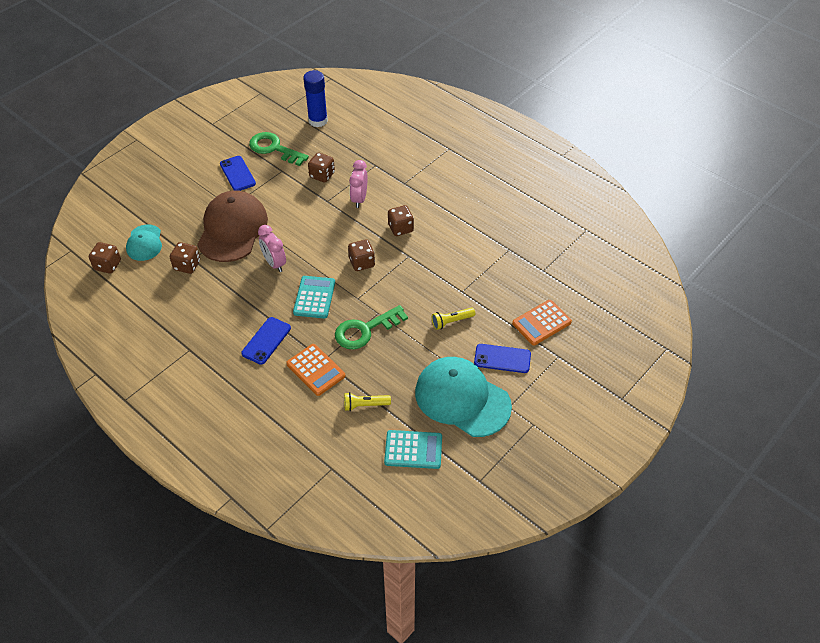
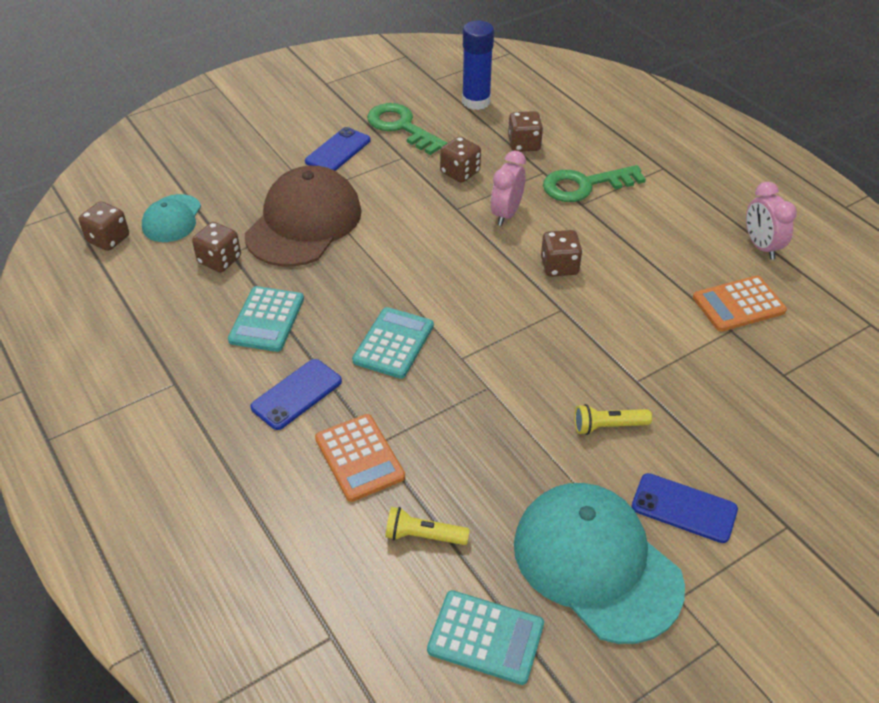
camera: 15 degrees right, 5 degrees down
(231, 298) = (267, 320): none -> turquoise calculator
(237, 174) = (338, 151): blue phone -> blue phone turned 45 degrees clockwise
(274, 263) = (349, 281): pink clock -> pink clock (761, 246)
(362, 263) = (484, 306): brown dice -> brown dice (524, 144)
(365, 330) = (460, 410): green key -> green key (585, 185)
(541, 323) = (766, 461): orange calculator -> orange calculator (738, 304)

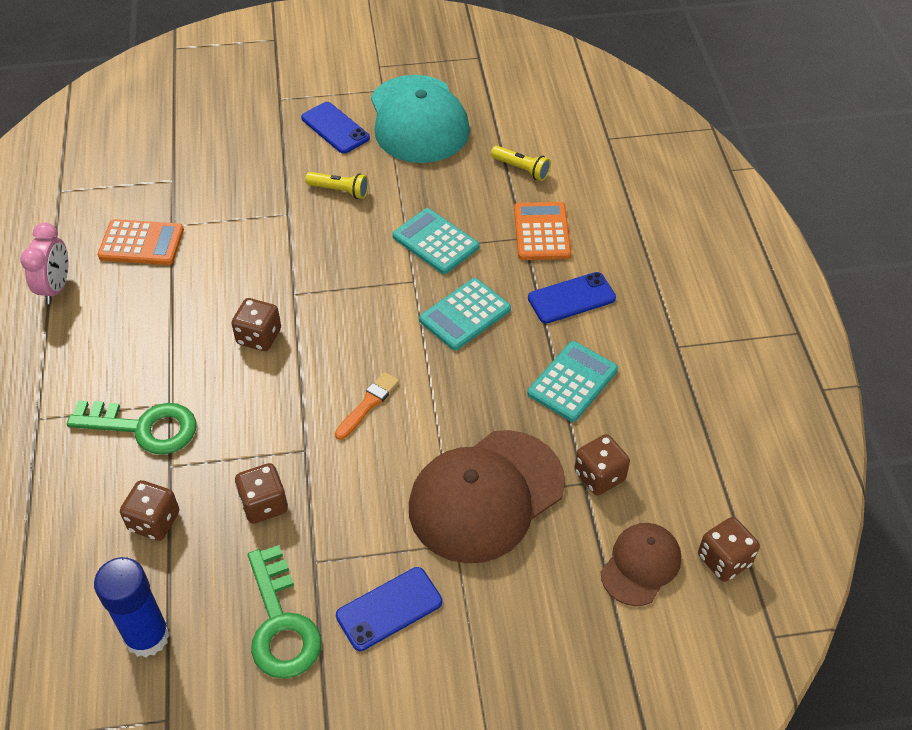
camera: 155 degrees left, 5 degrees up
(172, 219) = (641, 565): turquoise cap -> brown cap
(431, 249) = (368, 404): none -> orange brush
(485, 637) = (513, 109): turquoise calculator -> turquoise calculator (435, 242)
(506, 214) = (259, 421): pink clock -> none

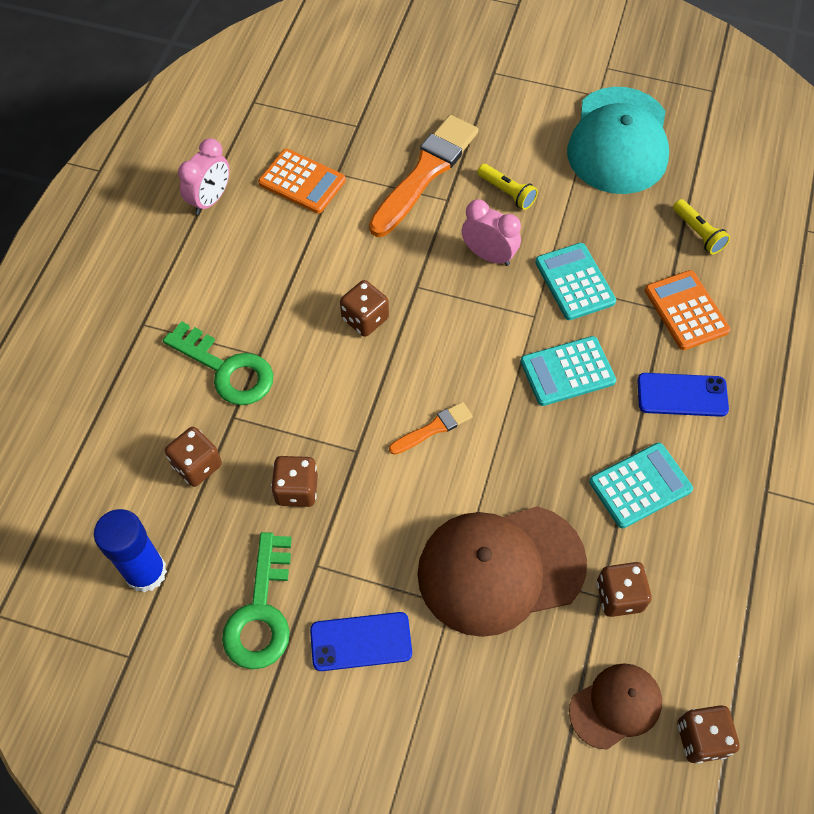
camera: 25 degrees right, 10 degrees up
(256, 198) = (425, 173): none -> orange brush
(335, 128) = (533, 122): blue phone -> none
(348, 246) = (488, 255): none -> pink clock
(541, 232) = (686, 310): orange calculator -> orange calculator turned 45 degrees counterclockwise

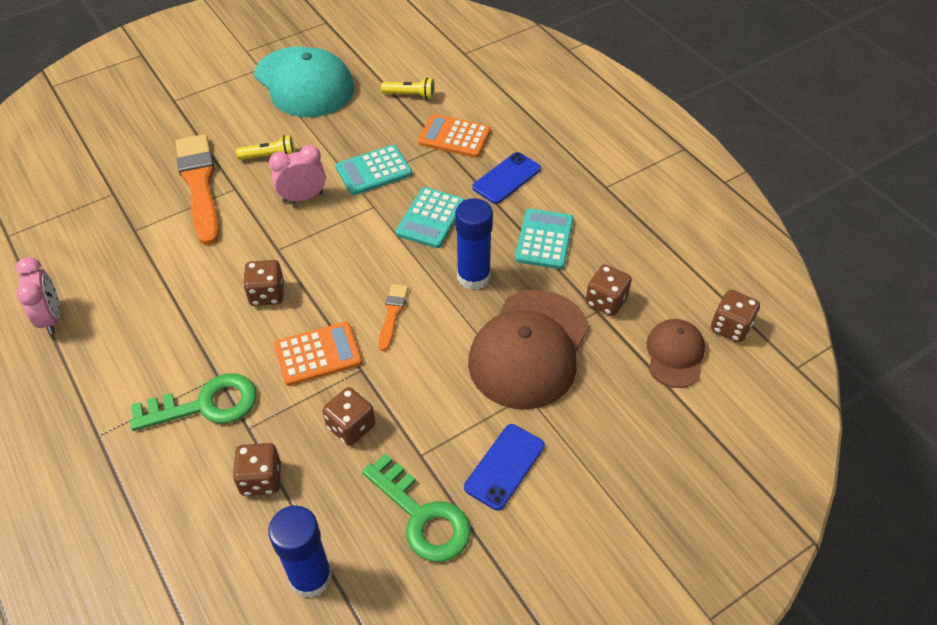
camera: 50 degrees left, 10 degrees down
(302, 182) = (113, 254): orange calculator -> orange calculator (318, 354)
(536, 460) = (473, 277): none -> blue glue stick
(574, 282) = (374, 171): turquoise calculator -> turquoise calculator turned 45 degrees counterclockwise

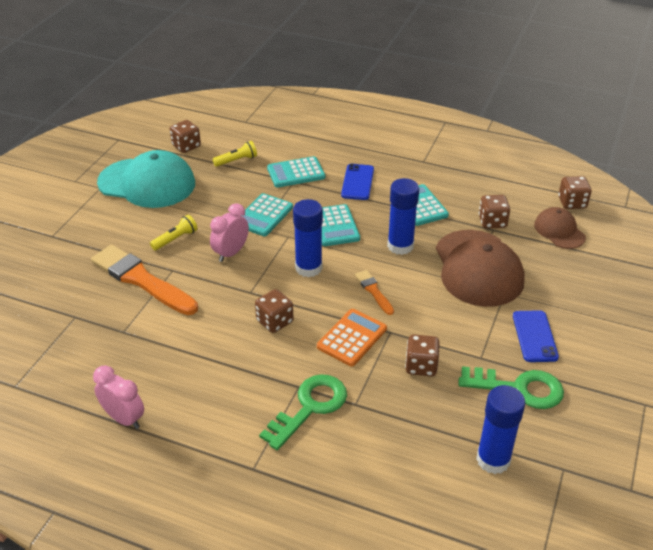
camera: 35 degrees left, 10 degrees down
(261, 479) = (399, 427): brown dice -> brown dice (186, 146)
(357, 252) = (308, 268): none -> blue glue stick
(454, 137) = (296, 173): orange calculator -> turquoise calculator

